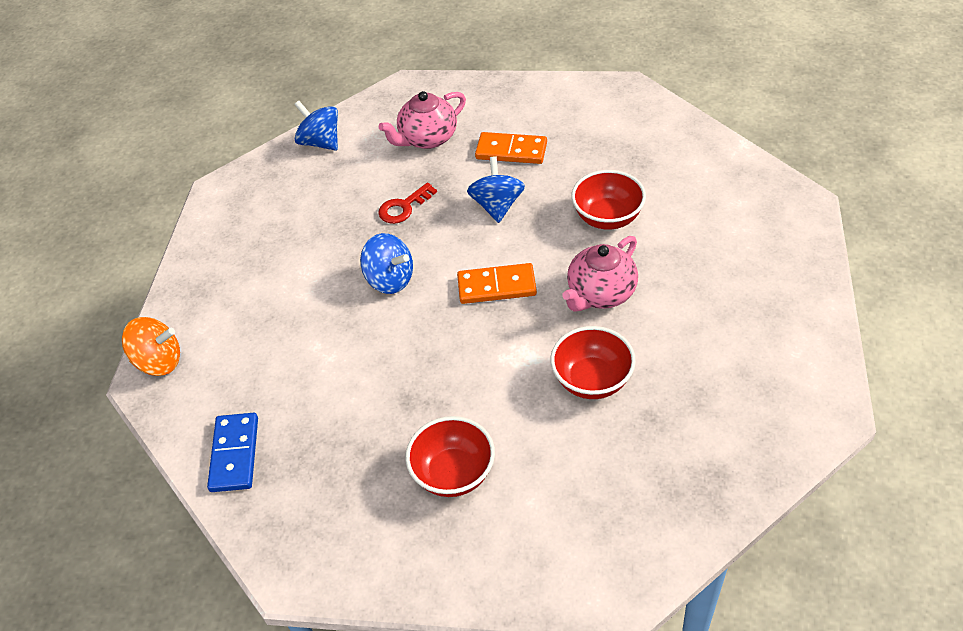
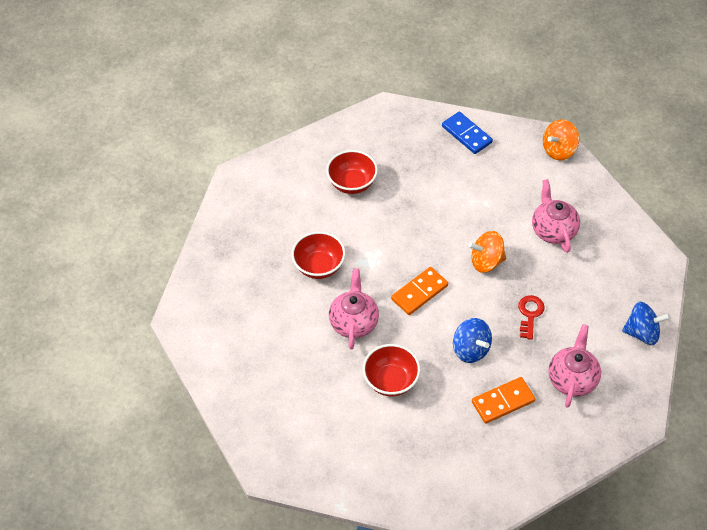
camera: 140 degrees right, 5 degrees up
(282, 274) = (553, 230): none -> pink teapot
(390, 279) = (486, 261): blue spinning top -> orange spinning top

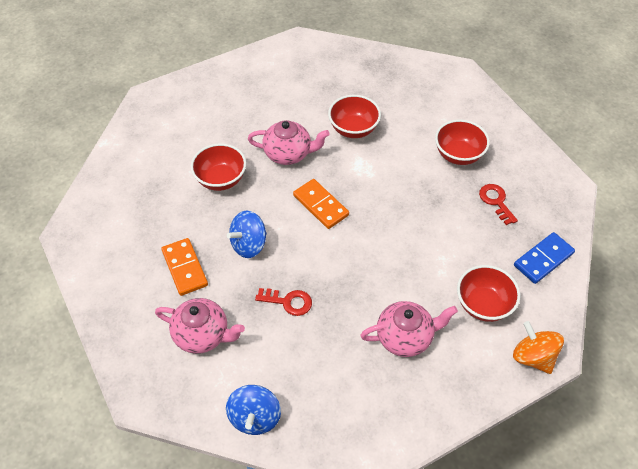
camera: 90 degrees right, 0 degrees up
(407, 160) = (496, 201): none -> red key
(486, 261) = (359, 266): orange spinning top -> none
(515, 177) = (483, 305): none -> red bowl

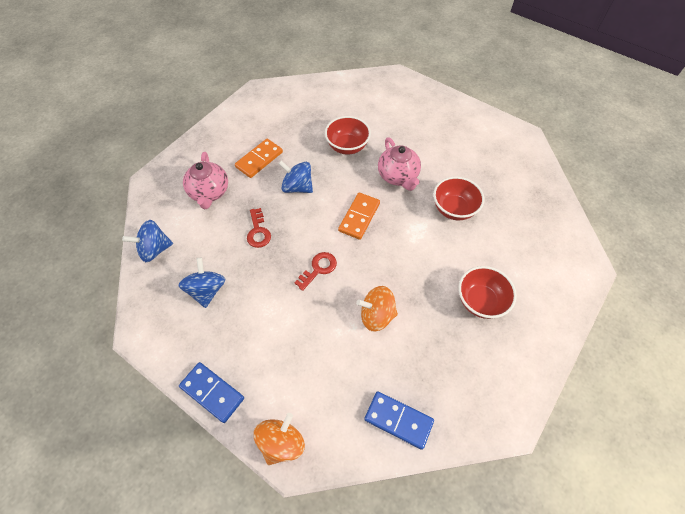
camera: 65 degrees right, 5 degrees up
(340, 375) = (207, 290): none -> blue spinning top
(405, 337) = (259, 325): pink teapot -> none
(438, 235) = (376, 315): none -> orange spinning top
(462, 403) = (212, 392): none -> blue domino
(483, 305) = (319, 379): red bowl -> none
(496, 201) = (444, 353): red key -> red key (318, 269)

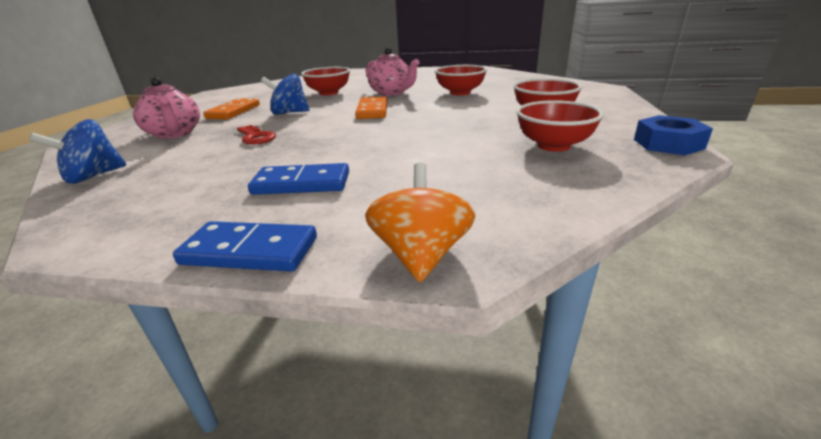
camera: 25 degrees left, 30 degrees down
(207, 290) = (197, 180): blue spinning top -> none
(318, 269) = (352, 137): red key -> none
(376, 315) = (449, 141): orange spinning top -> none
(398, 420) = (565, 185): blue domino -> blue domino (302, 183)
(438, 363) = (553, 146): none -> red bowl
(515, 407) = (668, 144): none -> blue nut

